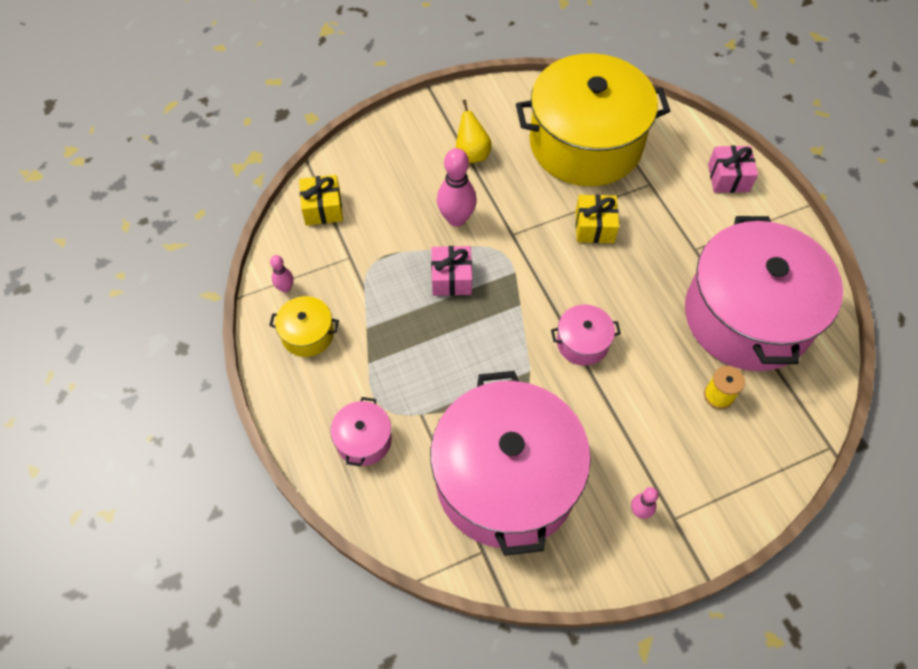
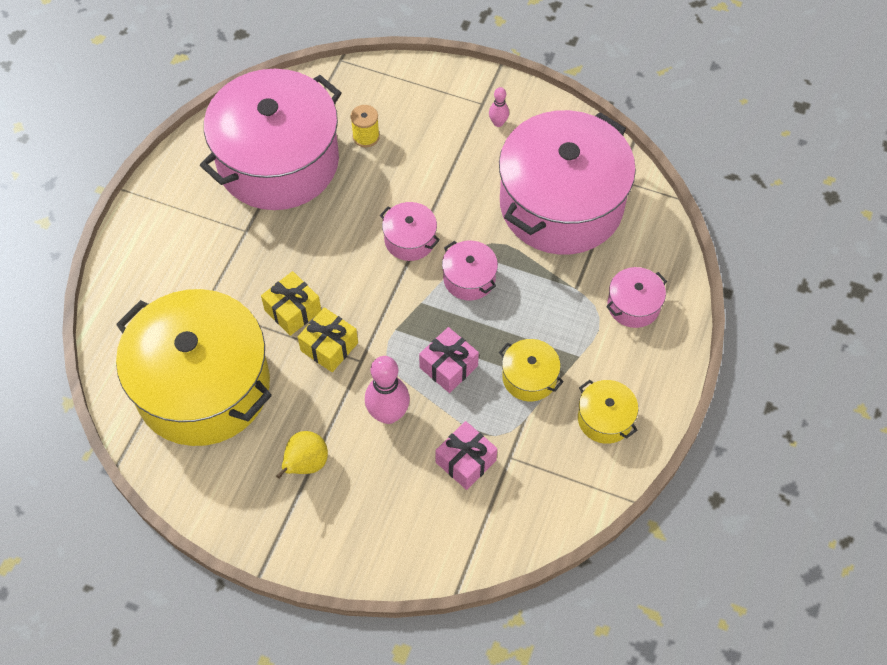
camera: 135 degrees left, 0 degrees up
(285, 288) = (588, 476): pink bowling pin -> none
(323, 208) = (488, 527): yellow gift -> yellow gift (329, 347)
(389, 317) = (529, 377): none -> yellow pot
(507, 351) = (469, 278): none -> pink pot
(728, 178) = (142, 258): pink gift -> pink gift (466, 461)

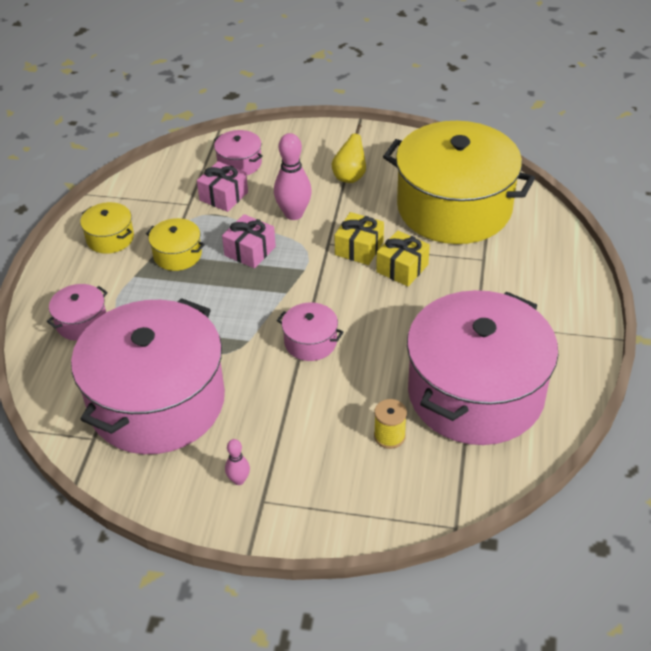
camera: 170 degrees right, 15 degrees down
(469, 278) = (244, 319): pink pot -> pink pot (239, 163)

